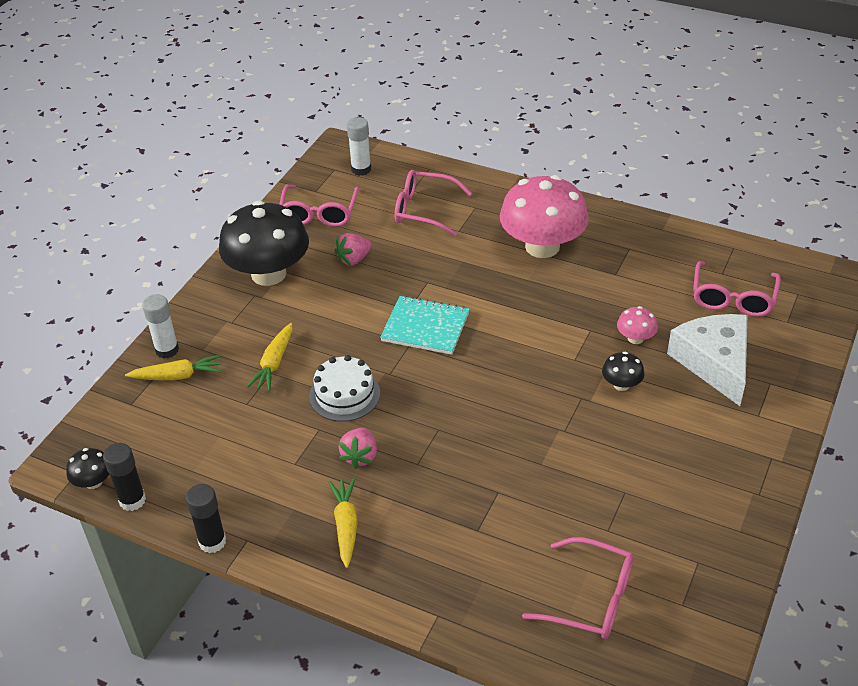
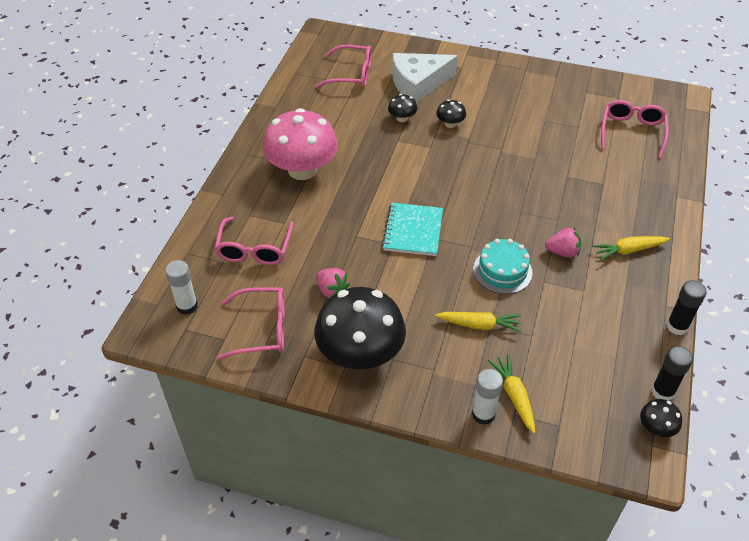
camera: 100 degrees left, 5 degrees up
(344, 394) = (502, 271): white cake -> turquoise cake
(635, 338) = (402, 118): pink mushroom -> black mushroom

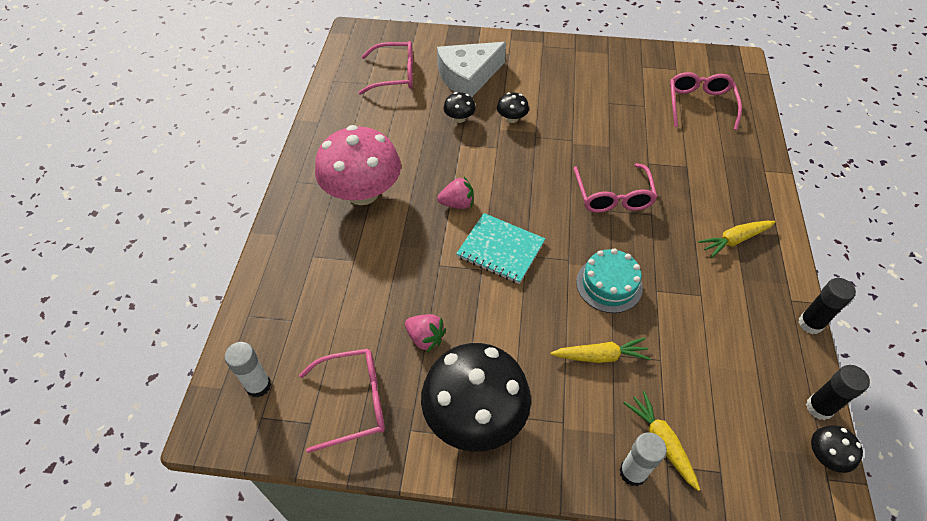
camera: 10 degrees left, 5 degrees up
(254, 249) = (326, 298): pink glasses -> pink glasses (613, 196)
(413, 231) = (500, 250): turquoise notebook -> turquoise notebook turned 60 degrees counterclockwise
(562, 252) = (667, 252): pink strawberry -> pink strawberry (457, 204)

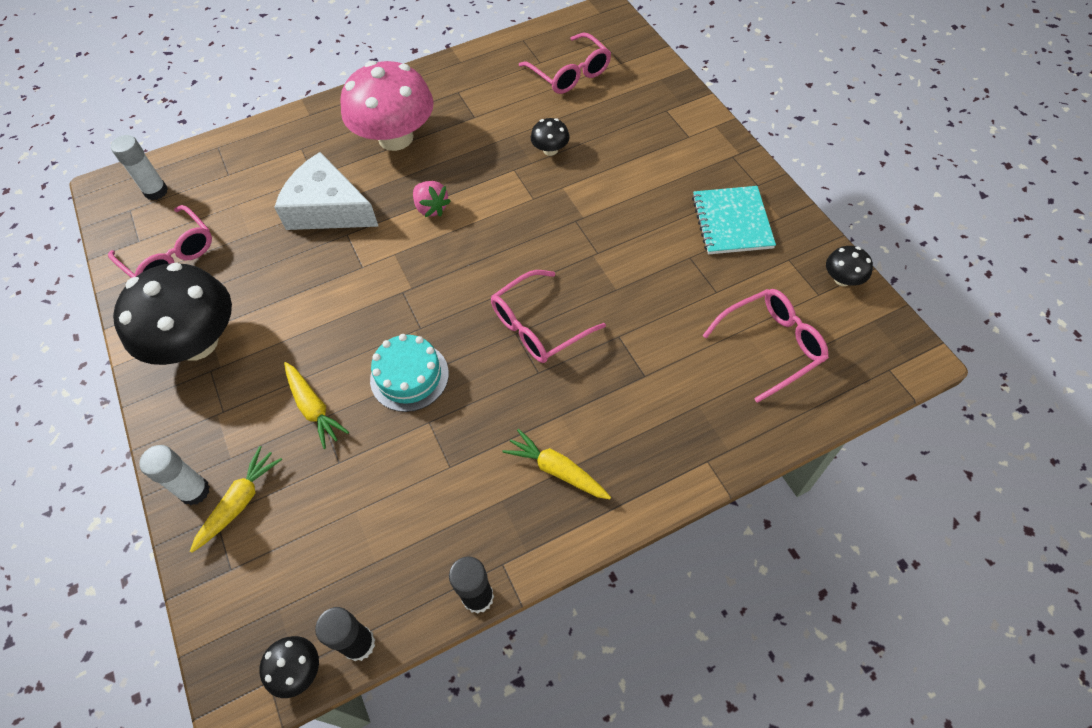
camera: 60 degrees right, 5 degrees up
(425, 338) = (259, 267): pink strawberry -> none
(468, 77) = (618, 124): white cheese -> white cheese (328, 208)
(500, 250) = (395, 269): turquoise notebook -> turquoise notebook (732, 222)
(512, 118) = (586, 188): black mushroom -> black mushroom (842, 279)

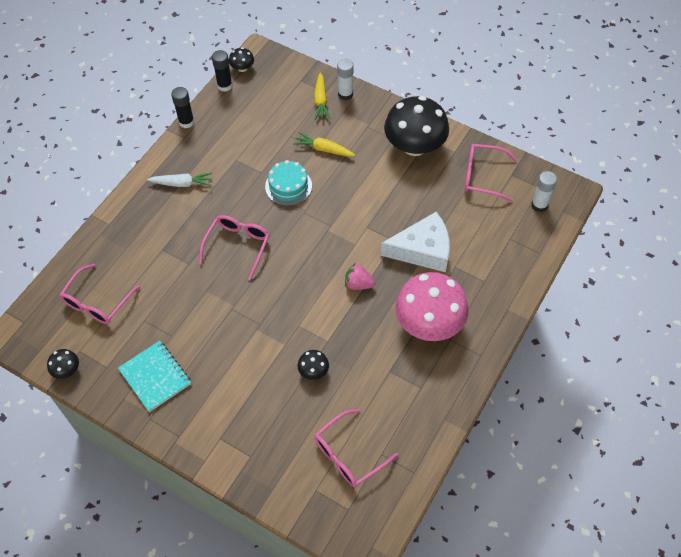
camera: 145 degrees right, 0 degrees up
(557, 470) = (181, 183): yellow carrot -> white carrot
(570, 73) = (349, 454): pink glasses -> pink glasses turned 60 degrees counterclockwise

